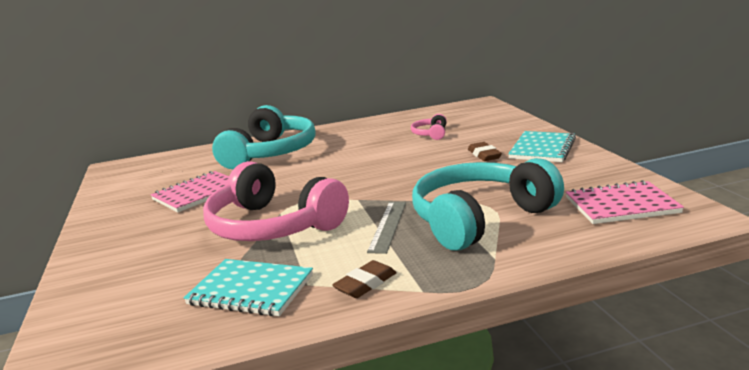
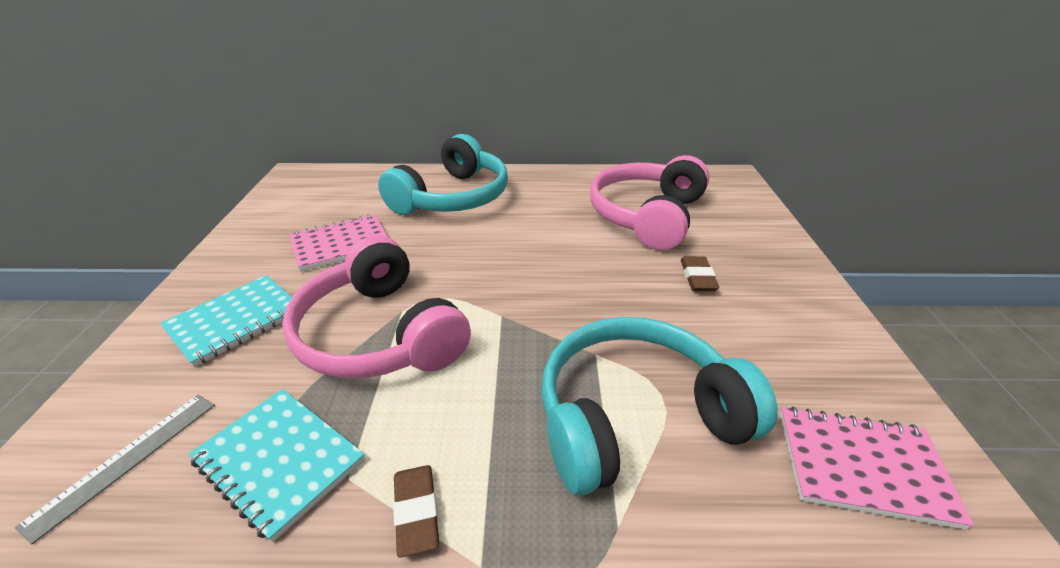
camera: 15 degrees right, 15 degrees up
(365, 284) = (416, 512): brown eraser -> brown eraser turned 75 degrees counterclockwise
(388, 226) = (510, 387): grey ruler -> grey ruler (126, 460)
(430, 134) = (647, 216): pink headphones -> pink headphones, size x2.37
(542, 149) = (782, 289): turquoise notebook -> turquoise notebook (235, 321)

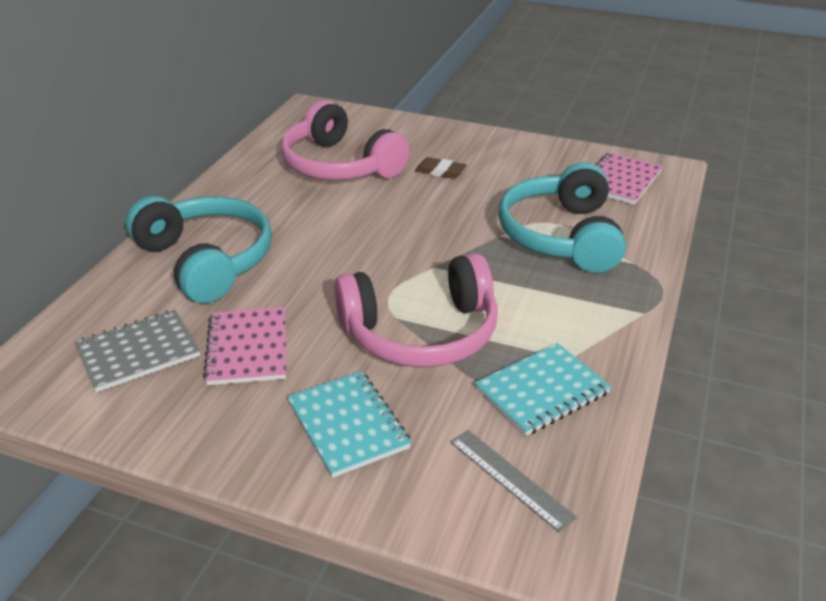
camera: 70 degrees left, 0 degrees up
(330, 204) = (138, 352): none -> grey notebook
(416, 512) = (603, 332): brown eraser -> none

